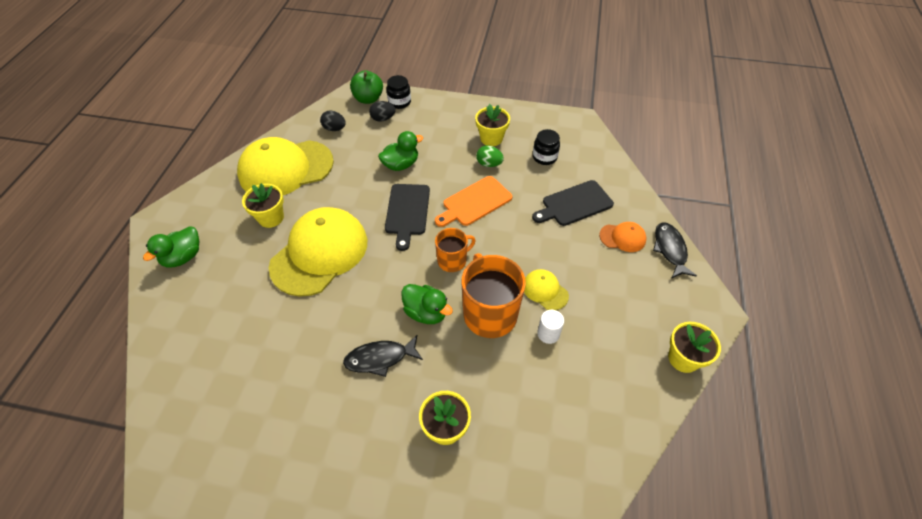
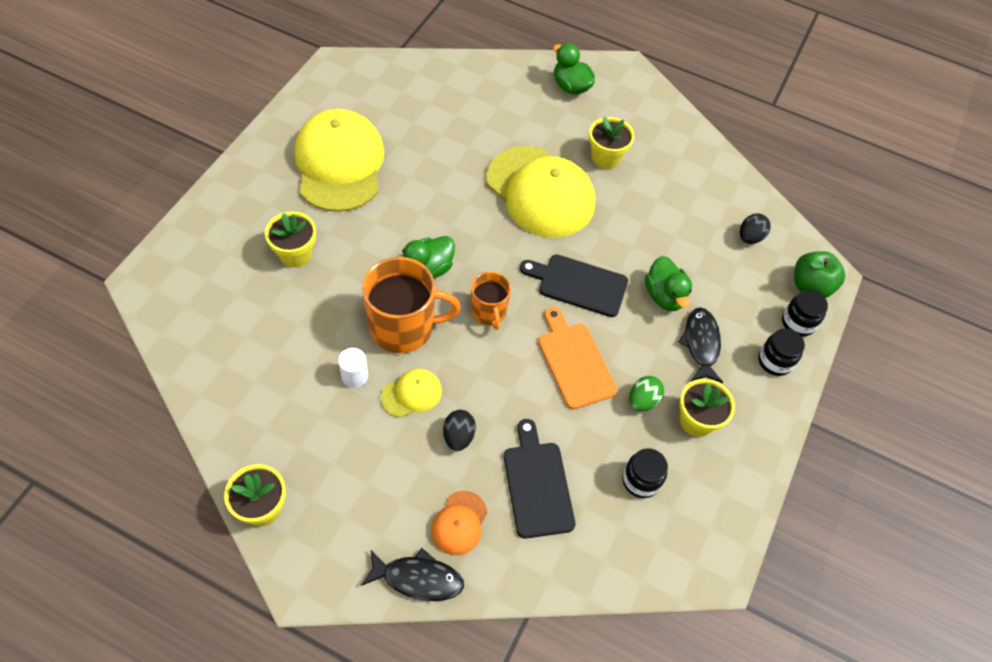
camera: 100 degrees right, 5 degrees up
(286, 169) = (683, 179): yellow cap -> yellow cap (339, 164)
(380, 358) = (390, 219): black fish -> black fish (701, 344)
(383, 119) = (763, 295): black egg -> black egg (458, 436)
(433, 110) = (775, 361): none -> black jar

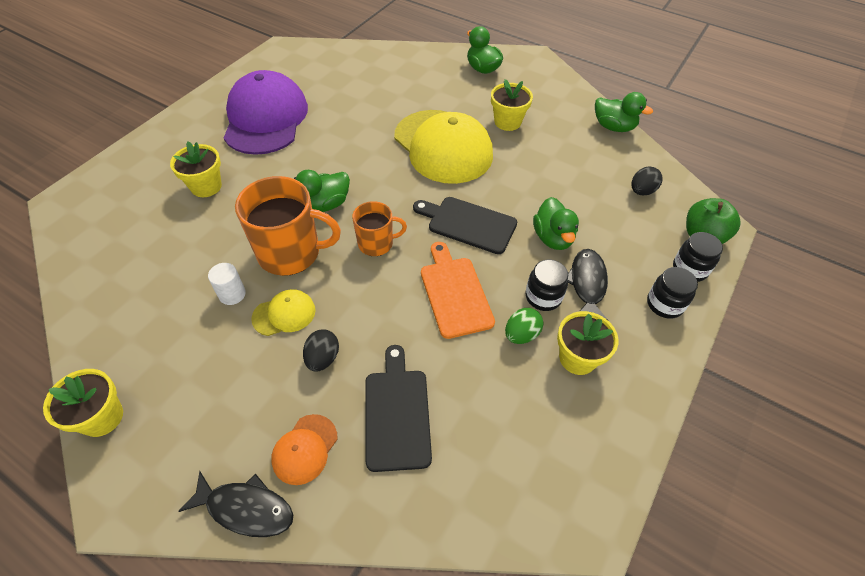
camera: 10 degrees right, 5 degrees down
(339, 164) = (265, 118): yellow cap -> purple cap
(489, 312) = (376, 243): orange mug -> orange mug turned 90 degrees counterclockwise
(641, 480) = (511, 417): black jar -> black jar (543, 297)
(718, 159) = (613, 127): none -> green duck

